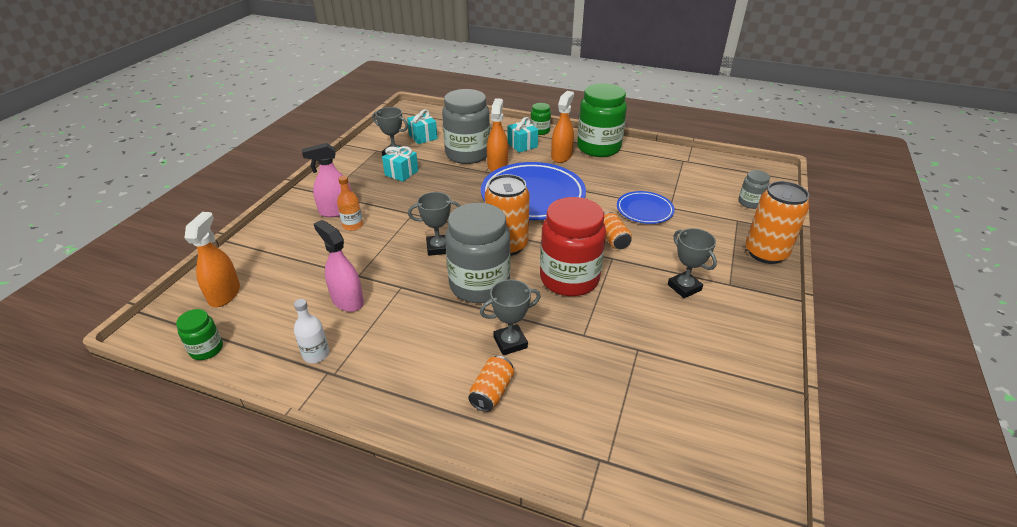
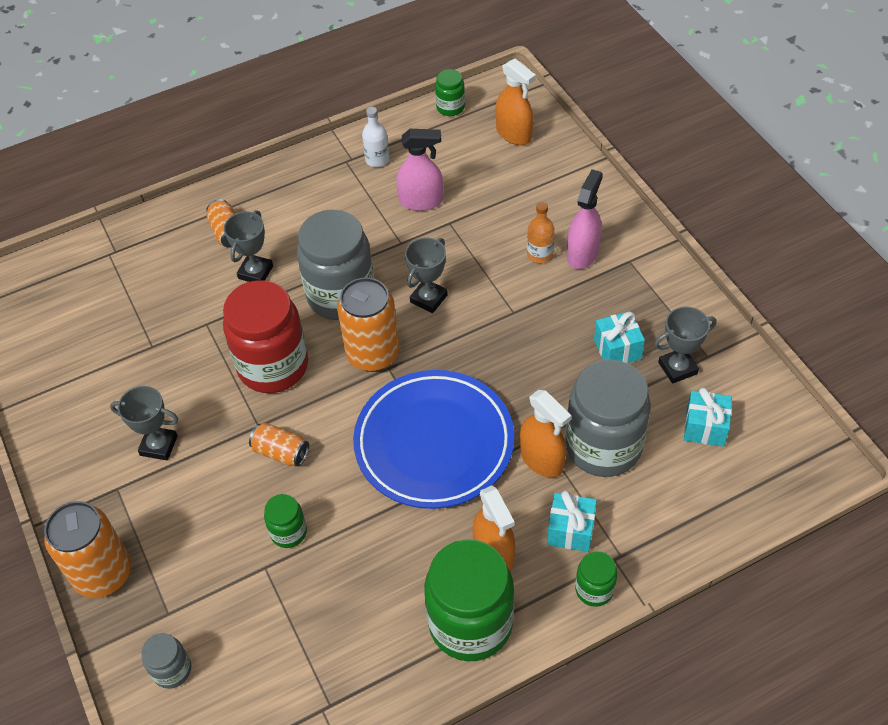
camera: 135 degrees right, 15 degrees up
(644, 210) = (288, 532): blue plate -> green jar

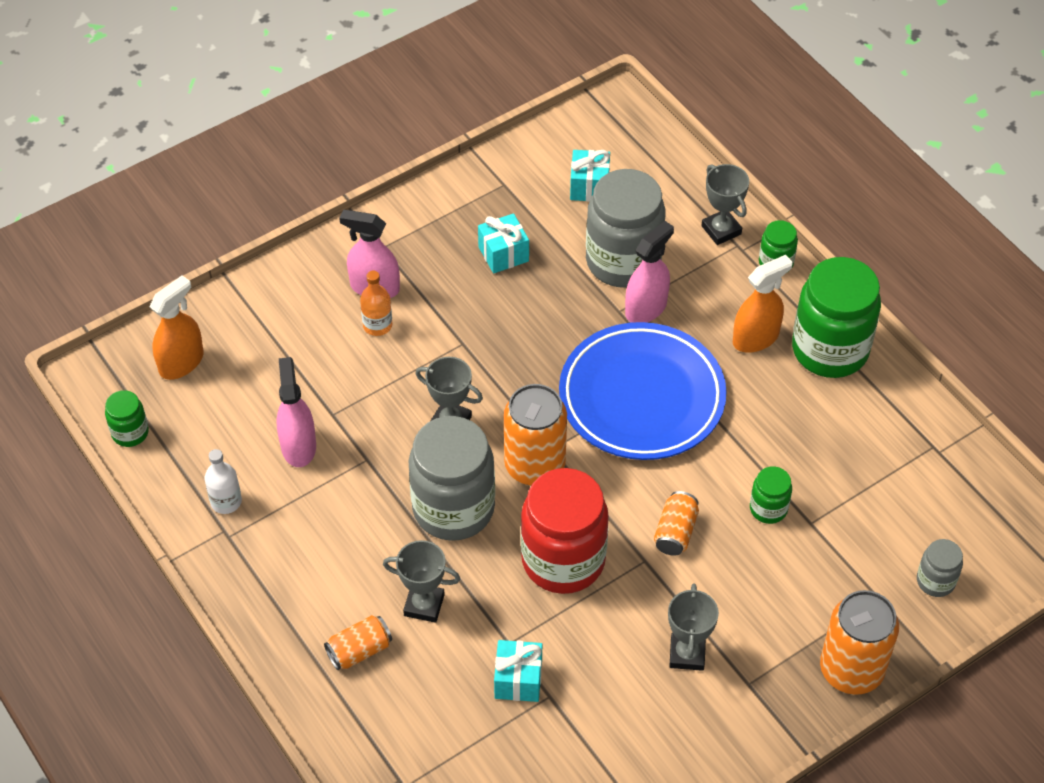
camera: 100 degrees left, 0 degrees up
(542, 459) = (646, 308): orange spray bottle -> pink spray bottle
(570, 530) = (719, 282): turquoise gift -> turquoise gift (518, 680)
(677, 368) = (521, 207): grey trophy -> grey trophy (721, 230)

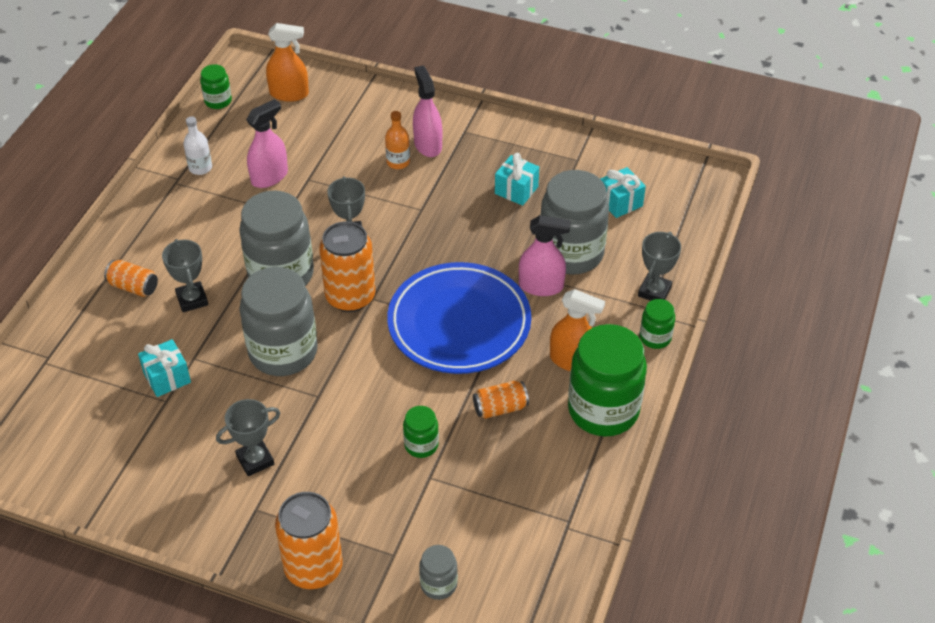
camera: 55 degrees right, 5 degrees down
(563, 560) = (283, 352): red jar -> grey jar
(675, 532) = (356, 401): orange can -> orange can (500, 408)

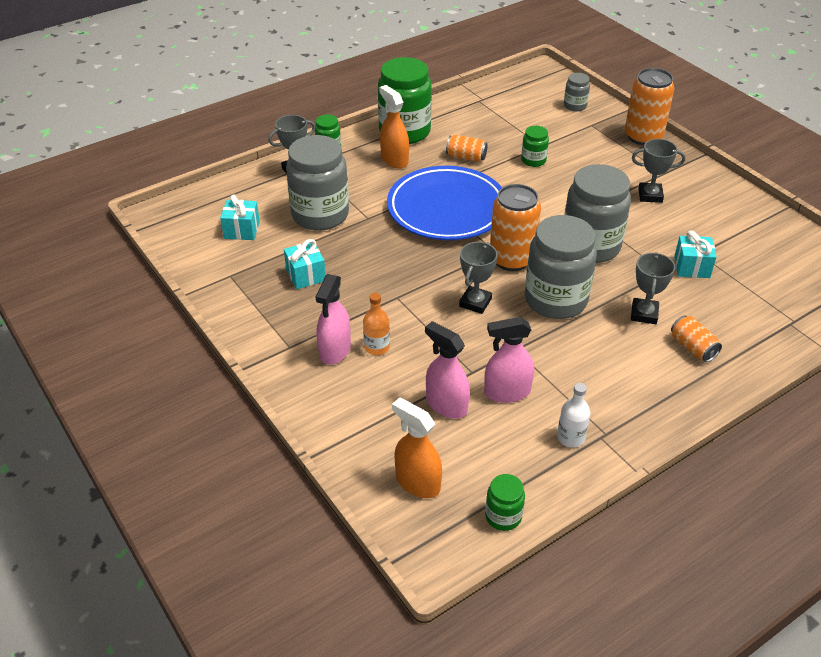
camera: 145 degrees left, 5 degrees down
(541, 286) = (365, 205): pink spray bottle -> pink spray bottle (446, 405)

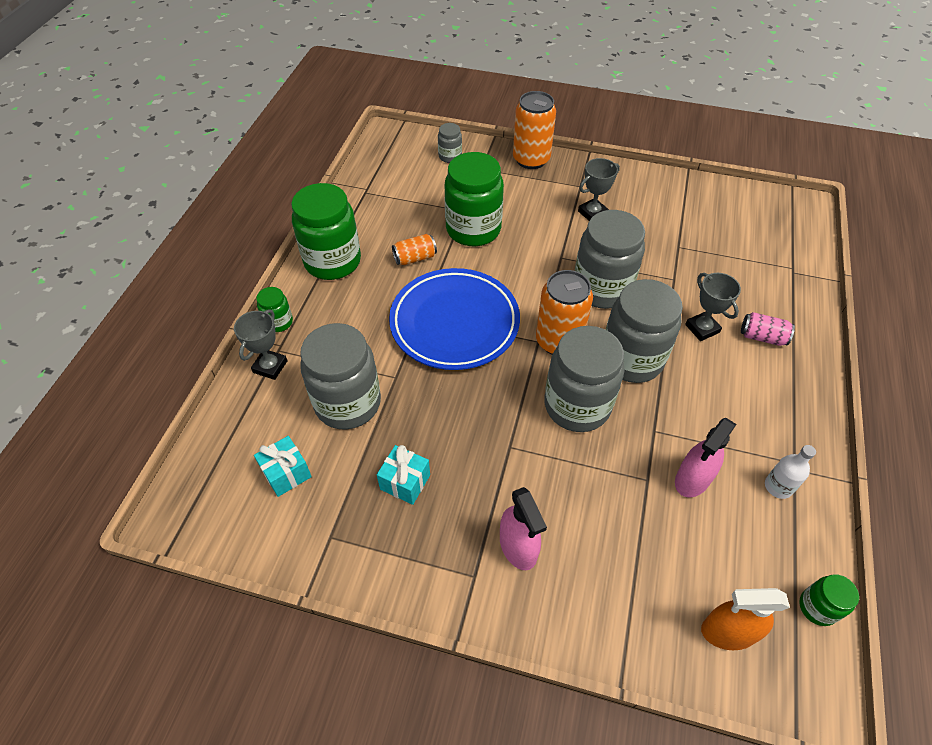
camera: 40 degrees left, 10 degrees up
(377, 347) = (549, 514): orange bottle -> none
(394, 160) = (354, 297): orange spray bottle -> none
(446, 405) = (664, 530): pink spray bottle -> none
(475, 302) = (577, 405): grey trophy -> grey jar
(533, 160) = (473, 229): green jar -> green jar, size x2.14
(692, 267) = (687, 263): turquoise gift -> none
(692, 347) = (762, 337): orange can -> pink can

